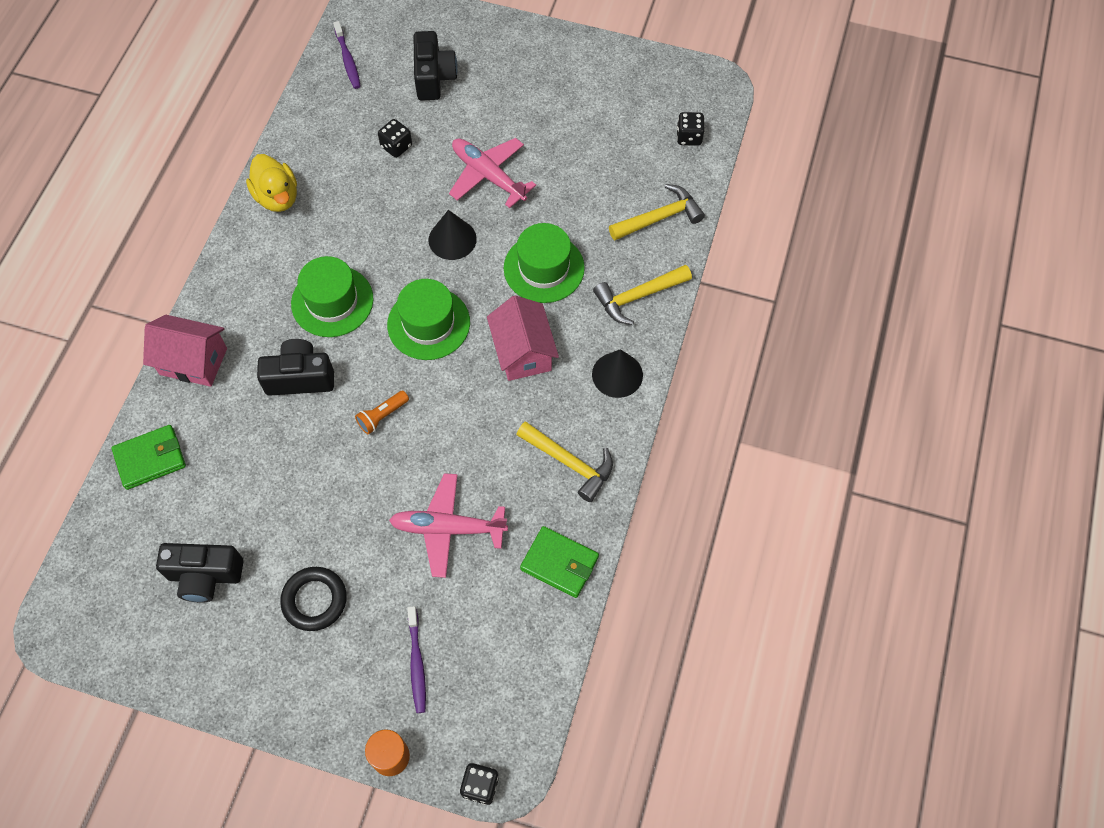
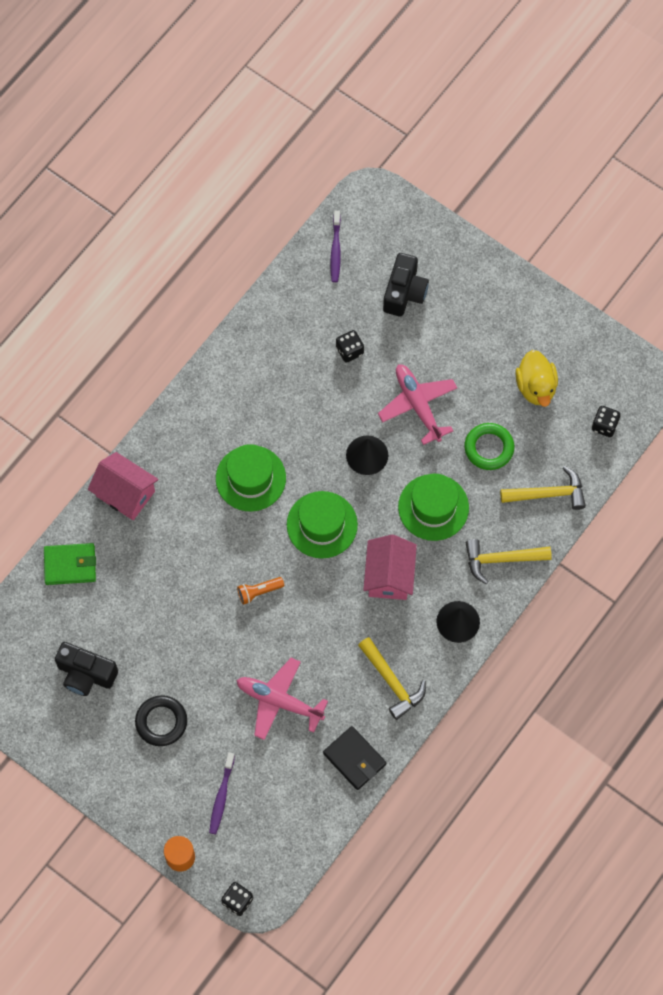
camera: 20 degrees right, 5 degrees up
(277, 197) = (235, 366): yellow duck -> yellow duck (536, 387)
(300, 377) = (205, 536): black camera -> none
(559, 563) = (354, 759): green wallet -> black wallet
(579, 193) = (489, 448): none -> green ring

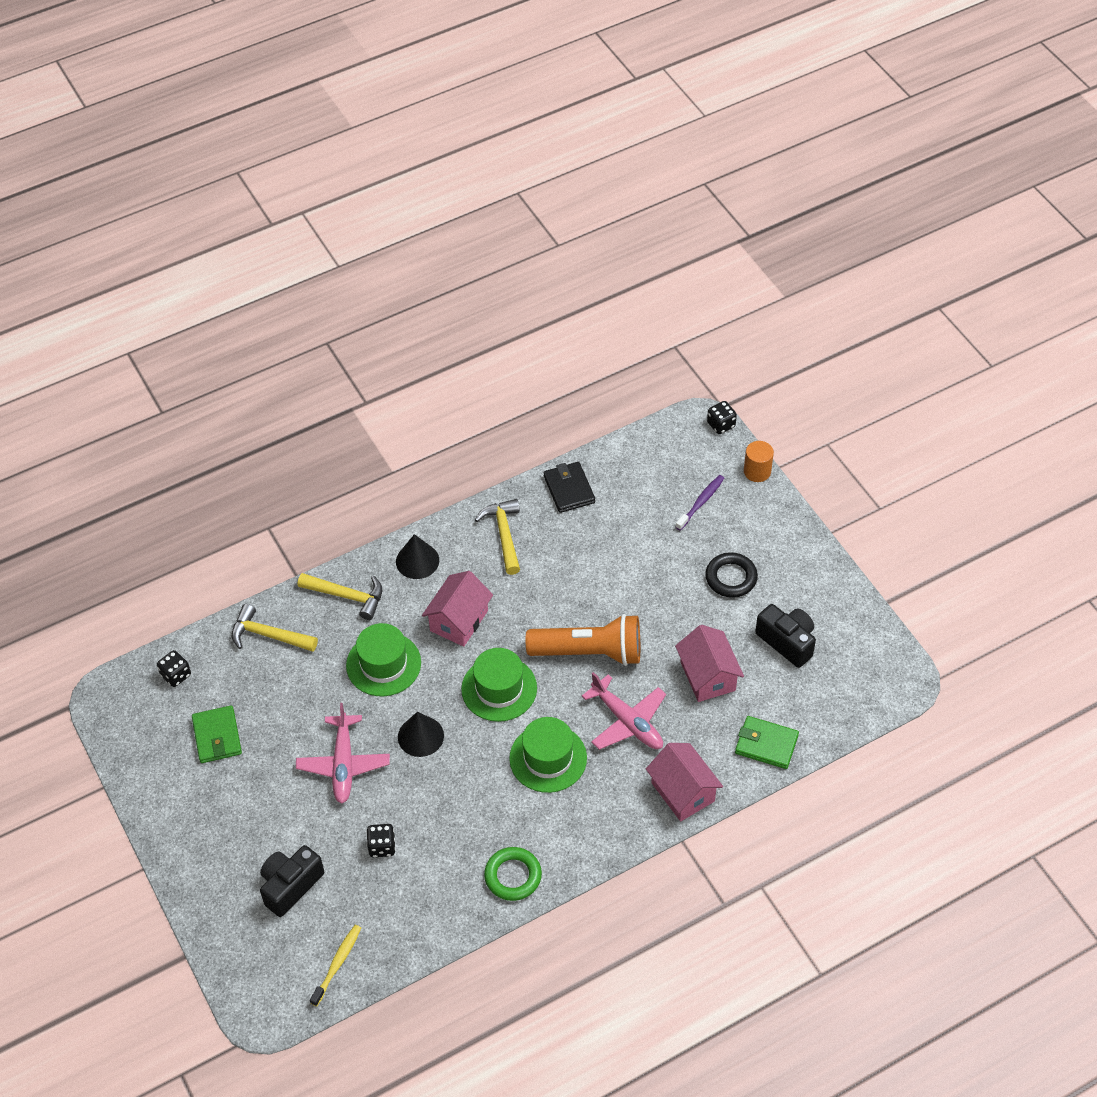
camera: 155 degrees left, 15 degrees down
(145, 610) = (707, 676): none -> pink house
(259, 592) = (589, 652): orange flashlight -> orange flashlight, size x2.37
(279, 701) = (614, 556): pink plane -> pink plane (627, 721)
(335, 250) = (337, 964): purple toothbrush -> yellow toothbrush
(489, 448) = (298, 697): green ring -> green ring (513, 876)
(536, 387) = (217, 736): yellow duck -> green wallet

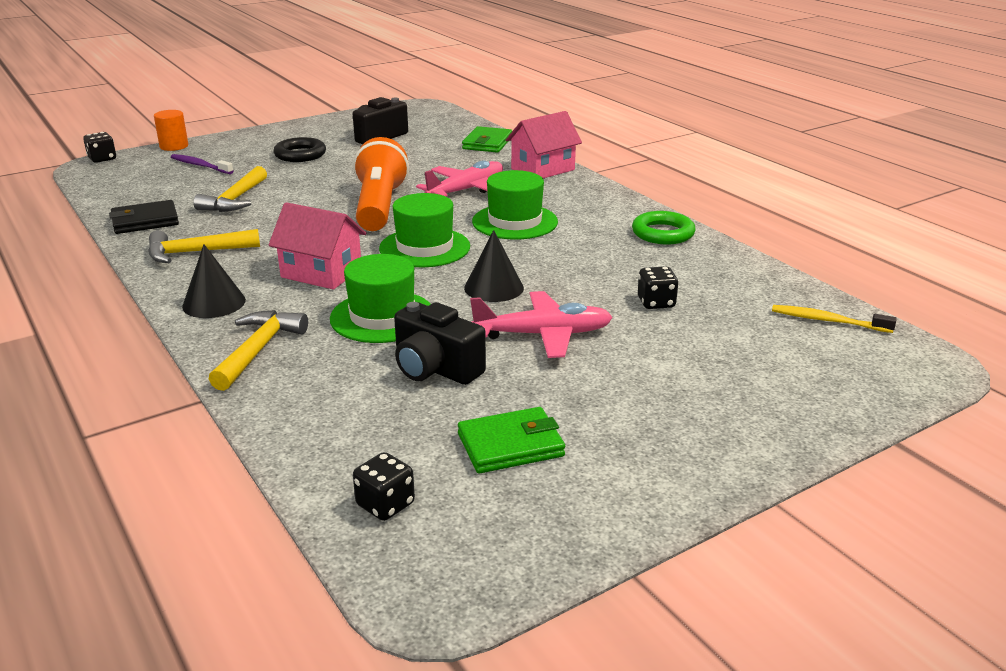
camera: 95 degrees left, 25 degrees down
(268, 635) = (315, 412): yellow hammer -> yellow hammer (235, 200)
(290, 885) = (740, 360): black camera -> black camera (435, 369)
(707, 676) = (413, 162): pink house -> none

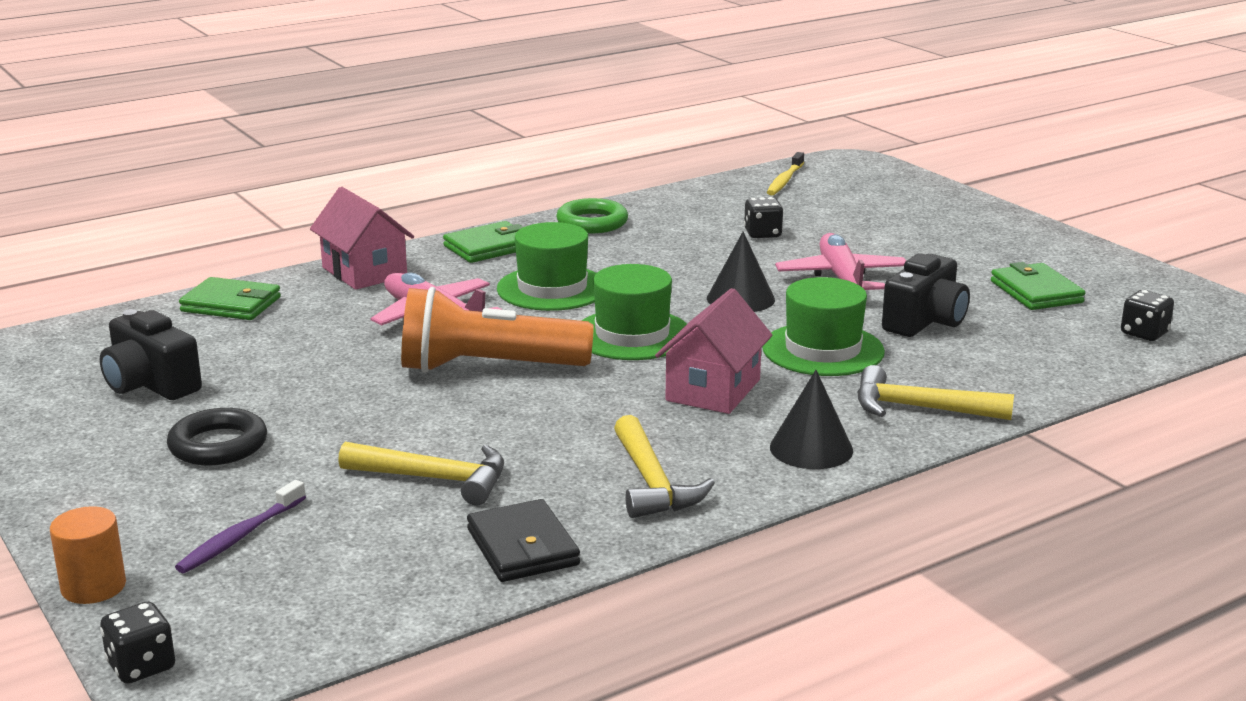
camera: 90 degrees left, 5 degrees down
(597, 201) = (488, 247): none -> green wallet

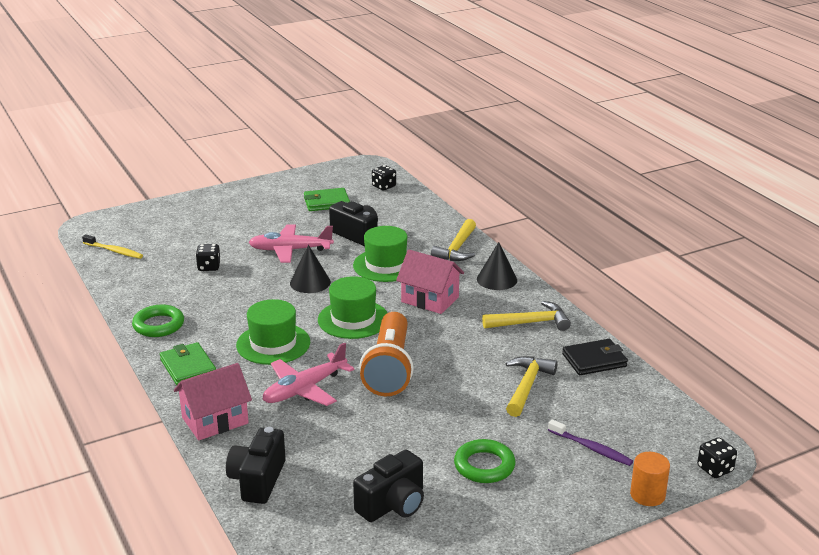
camera: 85 degrees left, 5 degrees up
(218, 445) = (484, 466): black ring -> green ring
(231, 304) = (258, 480): green wallet -> black camera

